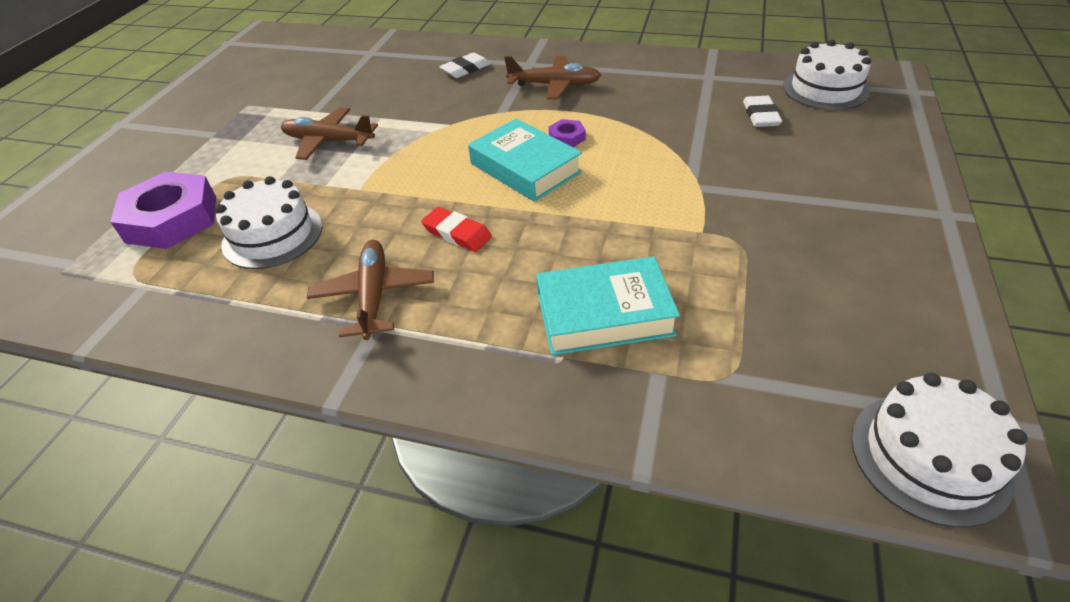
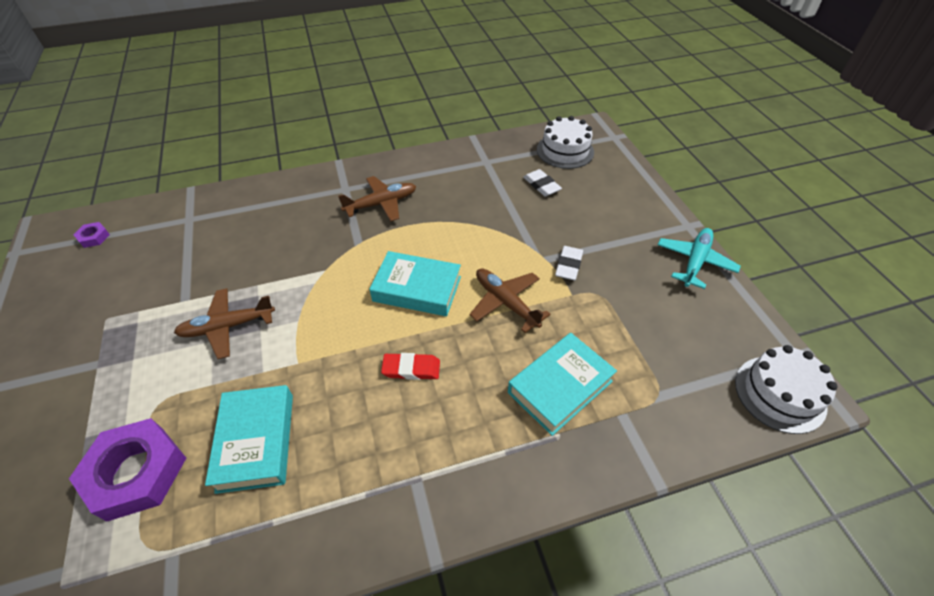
camera: 35 degrees left, 5 degrees up
(272, 235) = (256, 441): white cake -> turquoise book
(374, 295) = (391, 453): brown plane -> brown plane (506, 302)
(465, 69) = (295, 210): white eraser -> white eraser (568, 265)
(567, 137) = (427, 250): purple nut -> purple nut (94, 237)
(921, 256) = (695, 261): none -> turquoise plane

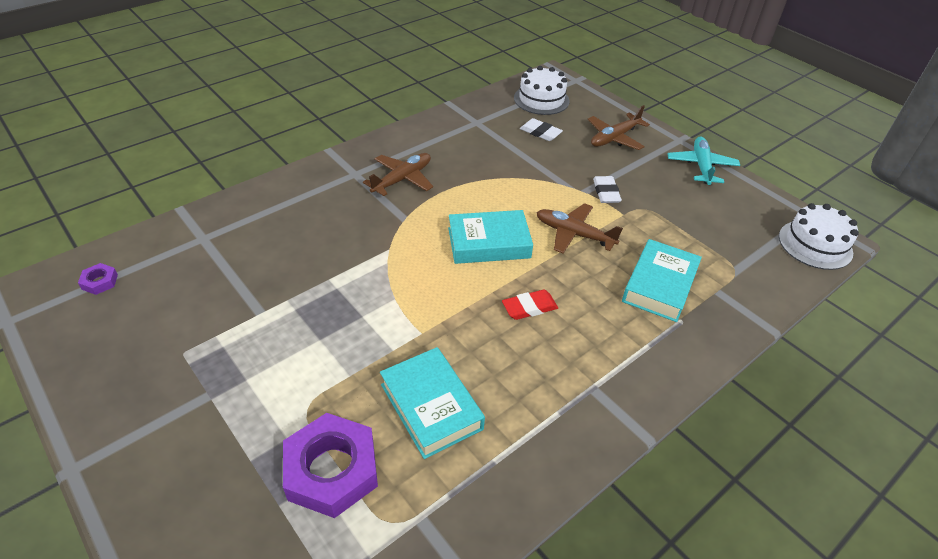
camera: 25 degrees left, 5 degrees down
(227, 327) = (326, 323): brown plane -> brown plane (614, 138)

